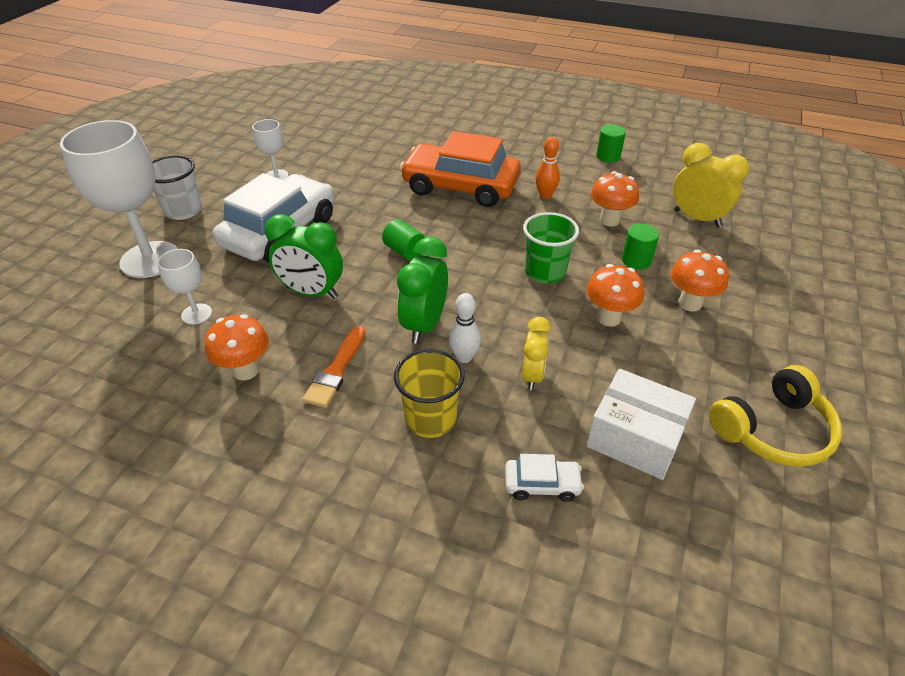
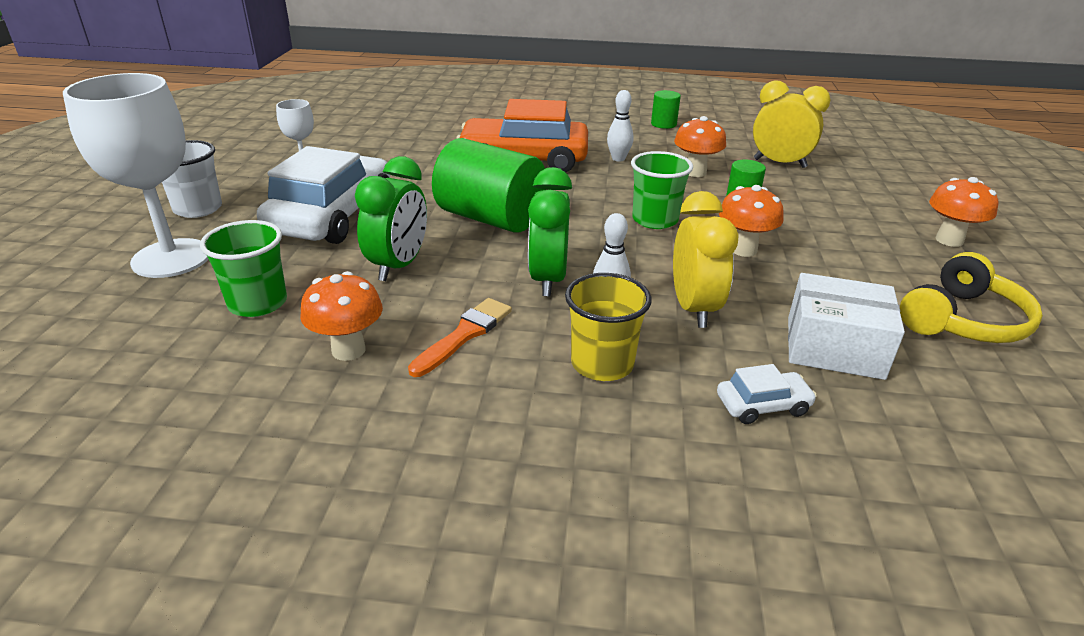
camera: 15 degrees left, 10 degrees down
(196, 314) = (258, 303): white goblet -> green cup
(312, 292) = (398, 266): green clock -> green clock turned 75 degrees counterclockwise
(336, 370) = (464, 334): orange brush -> orange brush turned 150 degrees counterclockwise
(405, 251) = (490, 218): green cylinder -> green cylinder, size x2.16
(532, 375) = (693, 309): yellow clock -> yellow clock, size x1.53
(545, 195) = (618, 159): orange bowling pin -> white bowling pin
(690, 303) = (816, 229): orange mushroom -> orange mushroom (949, 240)

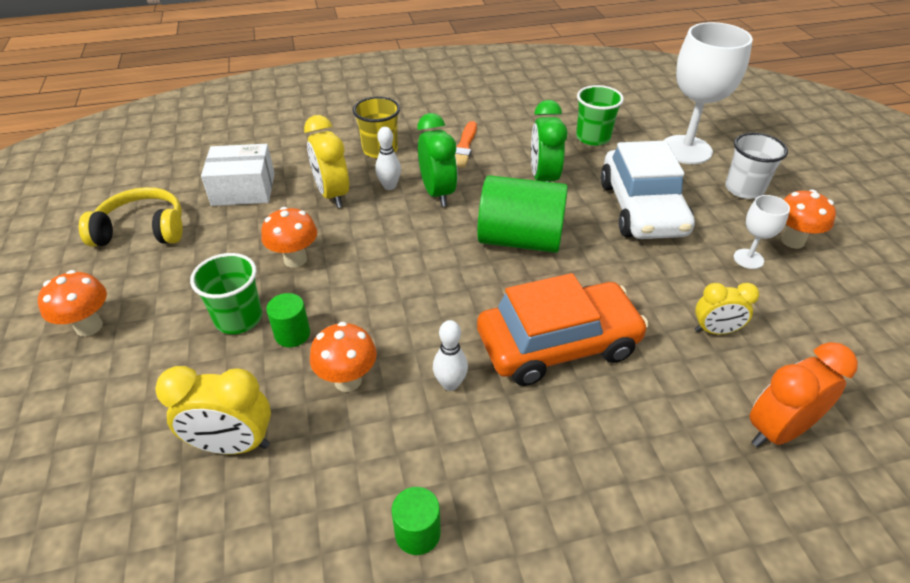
camera: 160 degrees right, 10 degrees up
(348, 350) = (515, 127): orange mushroom -> orange mushroom (792, 241)
(401, 145) = (715, 331): none -> yellow clock
(430, 114) = (777, 430): none -> orange clock
(655, 220) = (378, 277): green cup -> green cup (239, 318)
(762, 405) = (292, 149): white car -> none
(962, 320) = (142, 230): yellow headphones -> yellow headphones turned 60 degrees clockwise

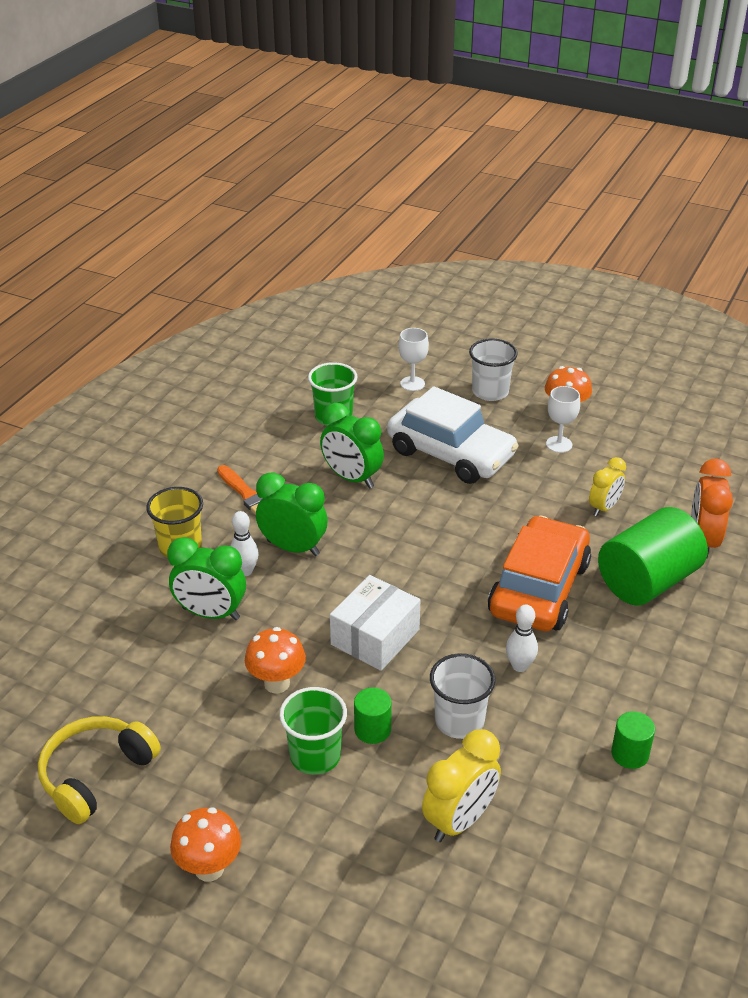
camera: 50 degrees left, 5 degrees down
(243, 189) = (121, 670): white box -> white box (375, 637)
(333, 195) = (211, 613): yellow clock -> green clock
(348, 380) = (459, 721): orange mushroom -> white cup
(520, 240) = (409, 538): green cylinder -> green cylinder (647, 581)
(686, 150) = (412, 384): white goblet -> white goblet, size x0.48

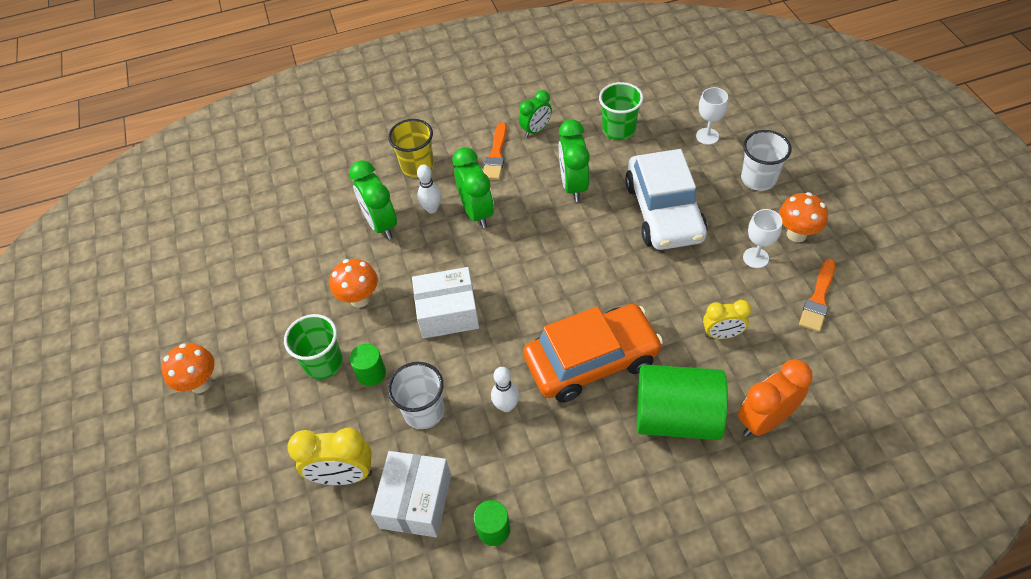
camera: 50 degrees right, 15 degrees up
(96, 775) = (218, 281): yellow headphones -> none
(258, 456) = (536, 130): none -> green clock
(545, 786) = (416, 501): none -> white box
(633, 444) = (818, 299): none -> orange brush

